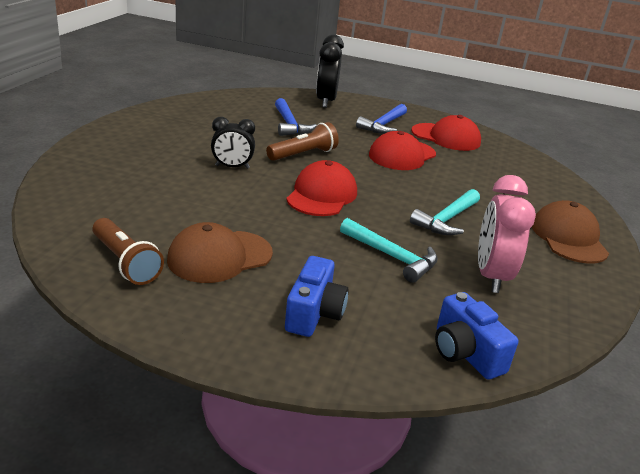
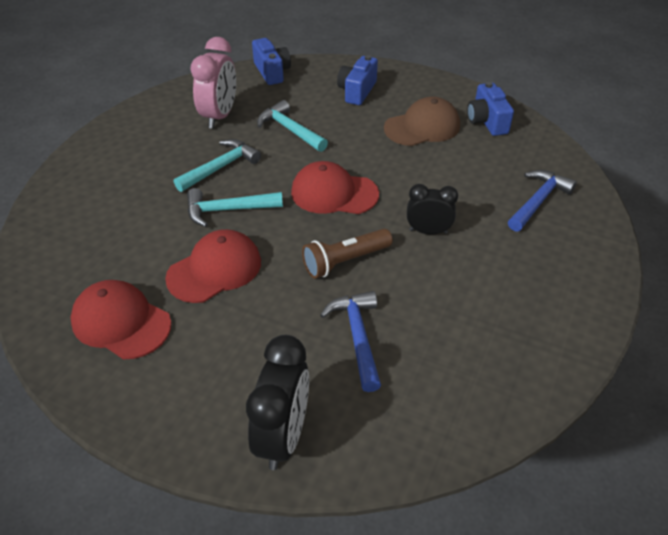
camera: 170 degrees left, 15 degrees up
(125, 262) = (487, 121): brown flashlight -> blue camera
(322, 195) = (334, 193): red cap -> red cap turned 75 degrees clockwise
(383, 125) = (206, 351): blue hammer -> blue hammer (538, 201)
(415, 187) = (228, 210): none -> turquoise hammer
(568, 238) = (117, 151): brown cap -> none

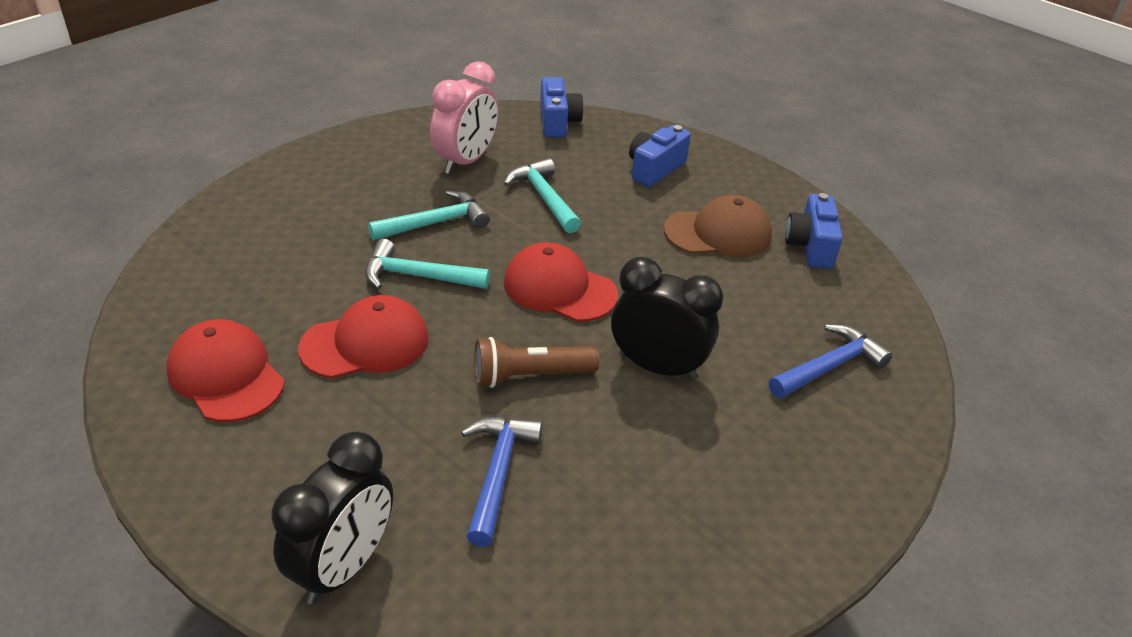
camera: 15 degrees right, 5 degrees down
(428, 231) = (657, 367): black clock -> black clock, size x1.56

